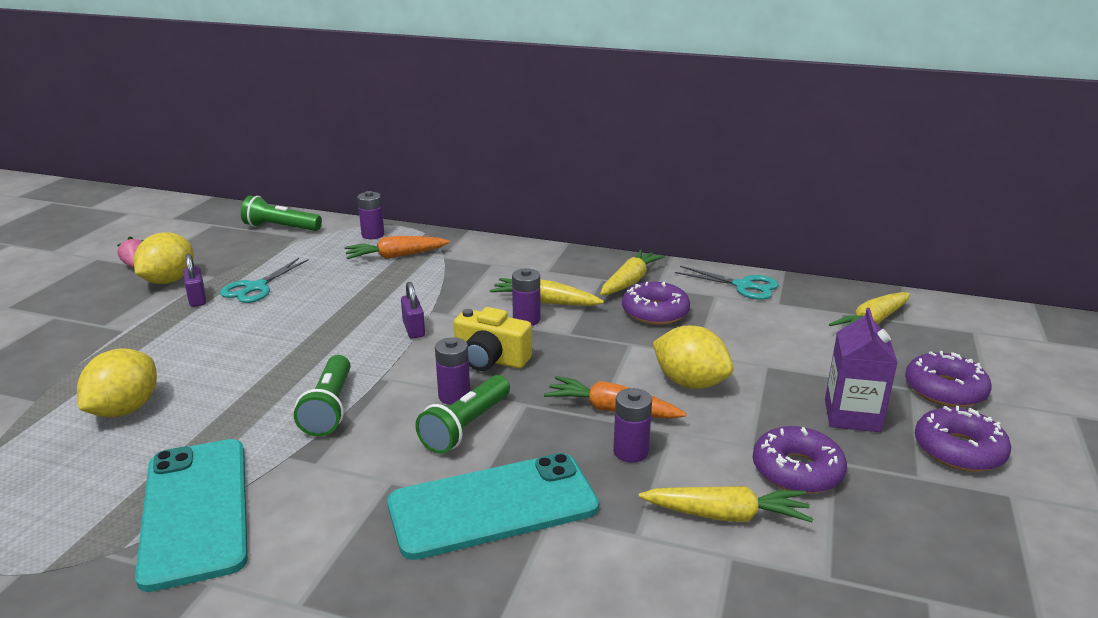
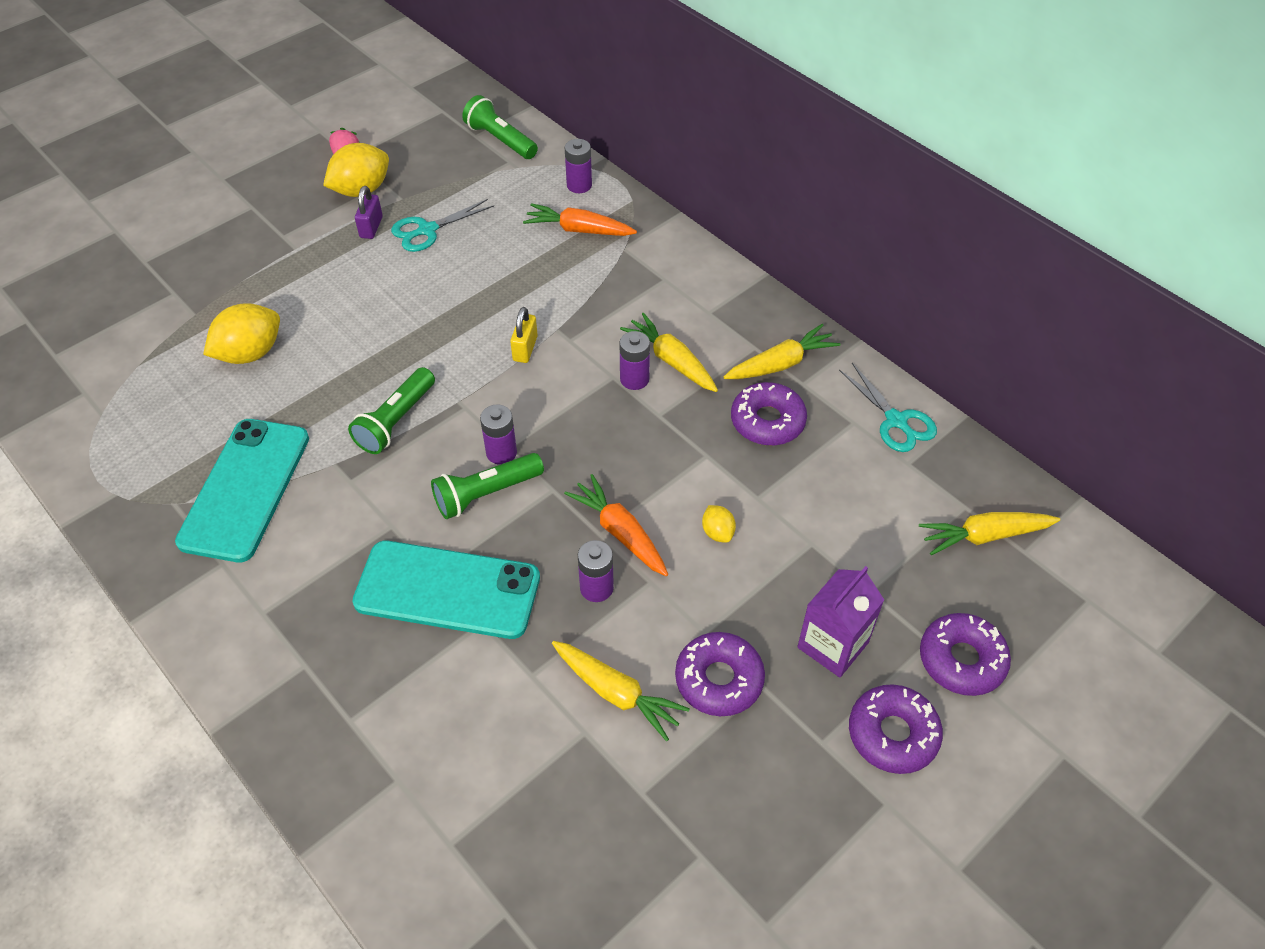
camera: 30 degrees right, 25 degrees up
(414, 329) = (525, 349): purple padlock -> yellow padlock
(490, 359) = (563, 419): yellow camera -> none
(690, 383) = (717, 532): yellow lemon -> yellow lemon, size x0.50

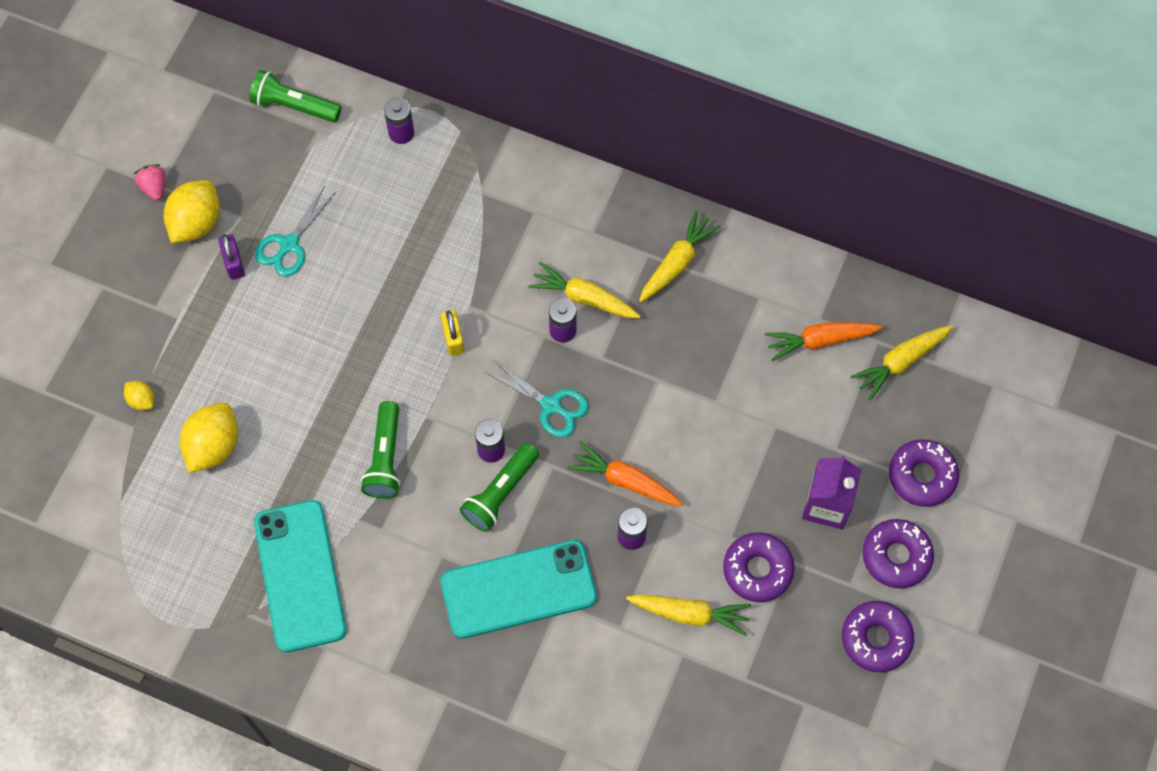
camera: 25 degrees left, 15 degrees up
(578, 230) = (429, 187): orange carrot -> orange carrot (819, 341)
(717, 532) = (700, 447): yellow lemon -> yellow lemon (141, 400)
(767, 421) = (691, 326): purple donut -> purple donut (876, 639)
(896, 421) = (793, 281): turquoise scissors -> turquoise scissors (551, 405)

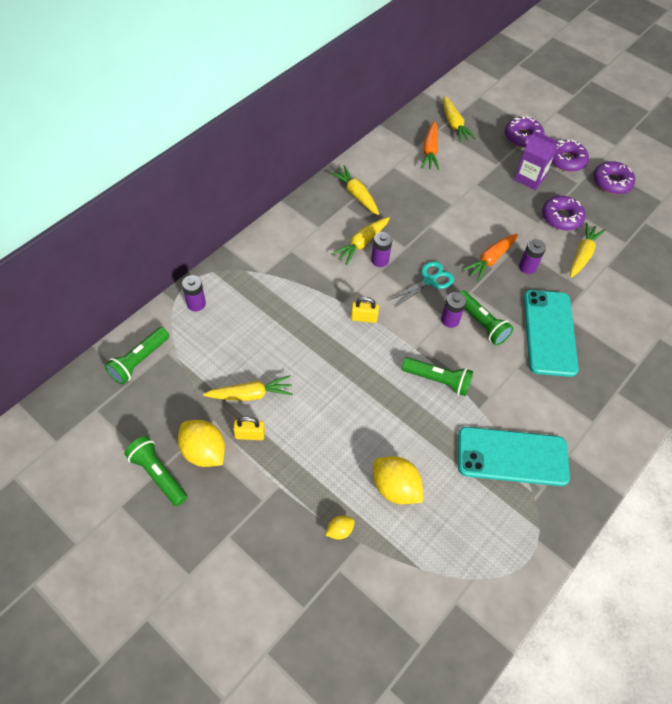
camera: 75 degrees left, 10 degrees down
(154, 187) = (158, 474): pink strawberry -> green flashlight
(234, 263) = (249, 435): purple padlock -> yellow padlock
(289, 244) = (251, 394): turquoise scissors -> yellow carrot

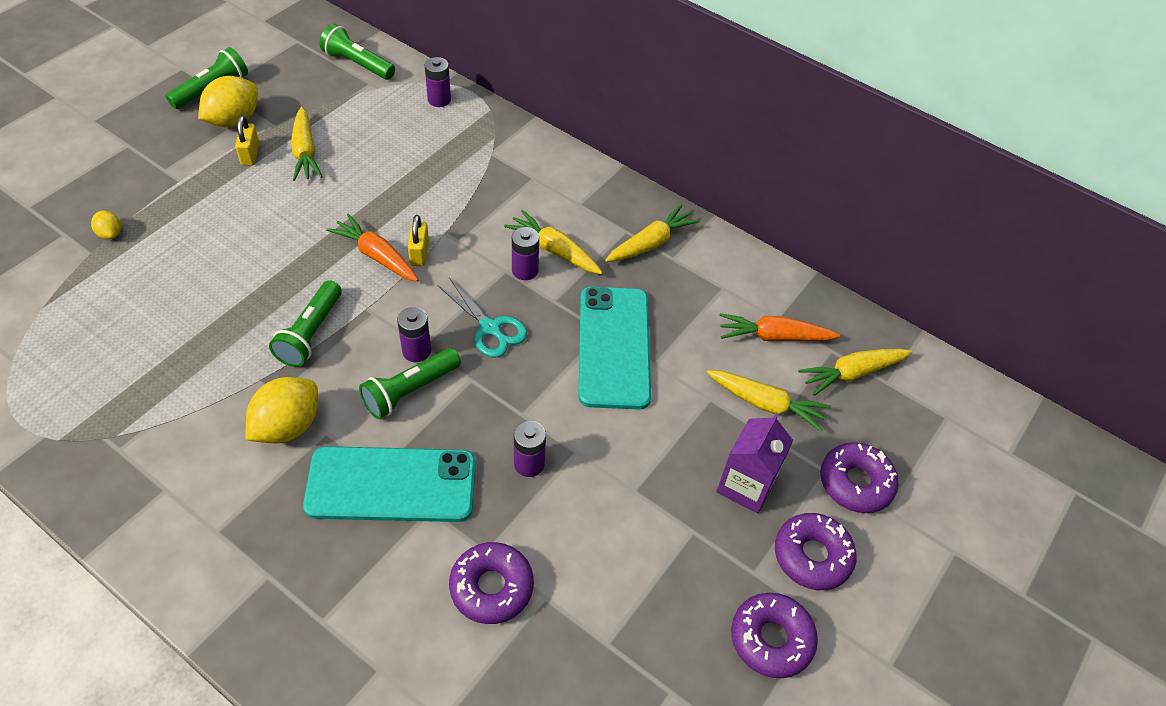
camera: 85 degrees right, 5 degrees down
(395, 488) = (154, 285): yellow lemon -> yellow lemon (287, 426)
(490, 260) = (539, 410): orange carrot -> orange carrot (376, 255)
(512, 456) = (175, 415): turquoise phone -> turquoise phone (614, 347)
(561, 217) = (654, 531): purple donut -> purple donut (491, 587)
(582, 254) = (567, 557): yellow carrot -> yellow carrot (766, 404)

